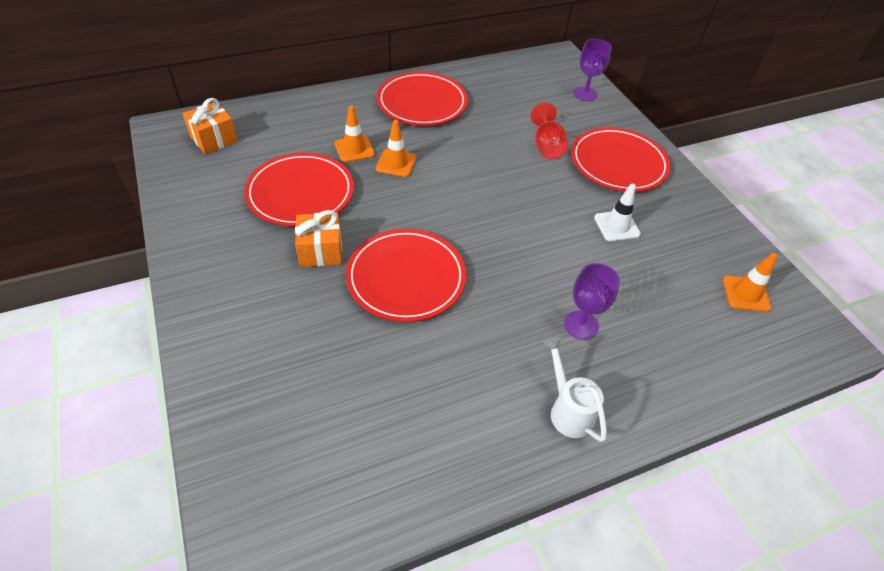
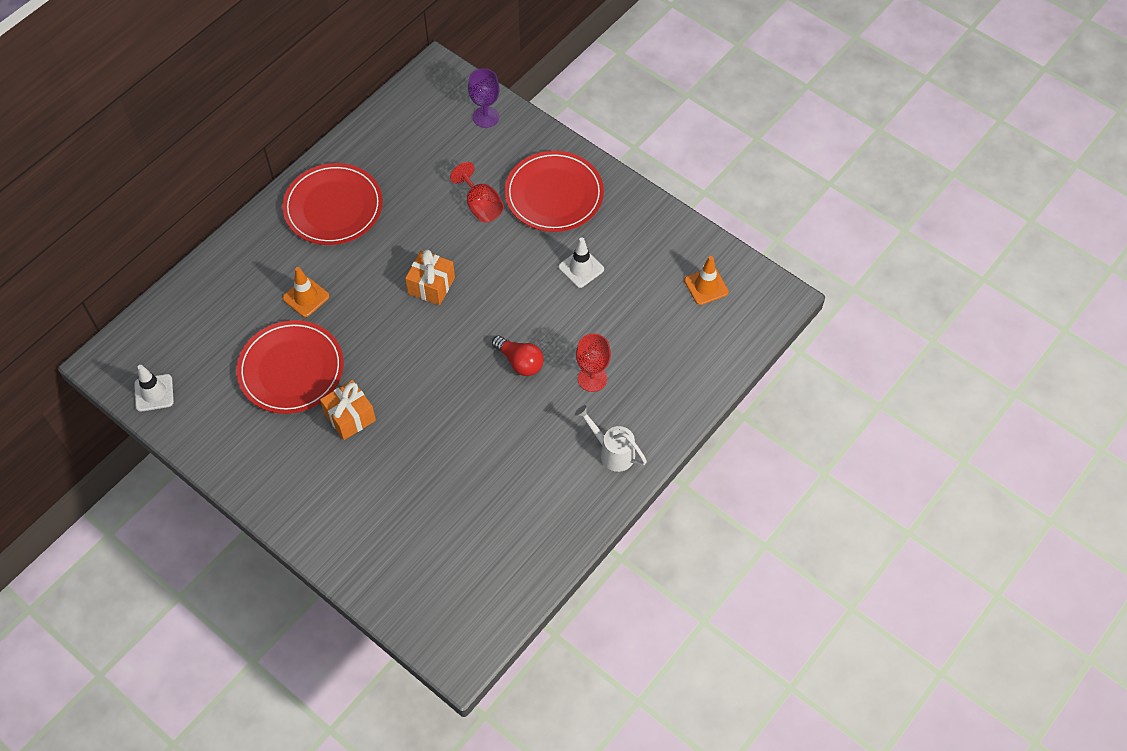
camera: 25 degrees left, 10 degrees up
(179, 162) = (154, 393): none -> white traffic cone
(214, 139) = (164, 352): orange gift -> orange gift (431, 285)
(396, 163) = (355, 294): orange traffic cone -> none
(406, 277) = (435, 406): red plate -> none
(513, 277) = (520, 362): none -> red light bulb
(581, 325) = (592, 378): purple goblet -> red goblet

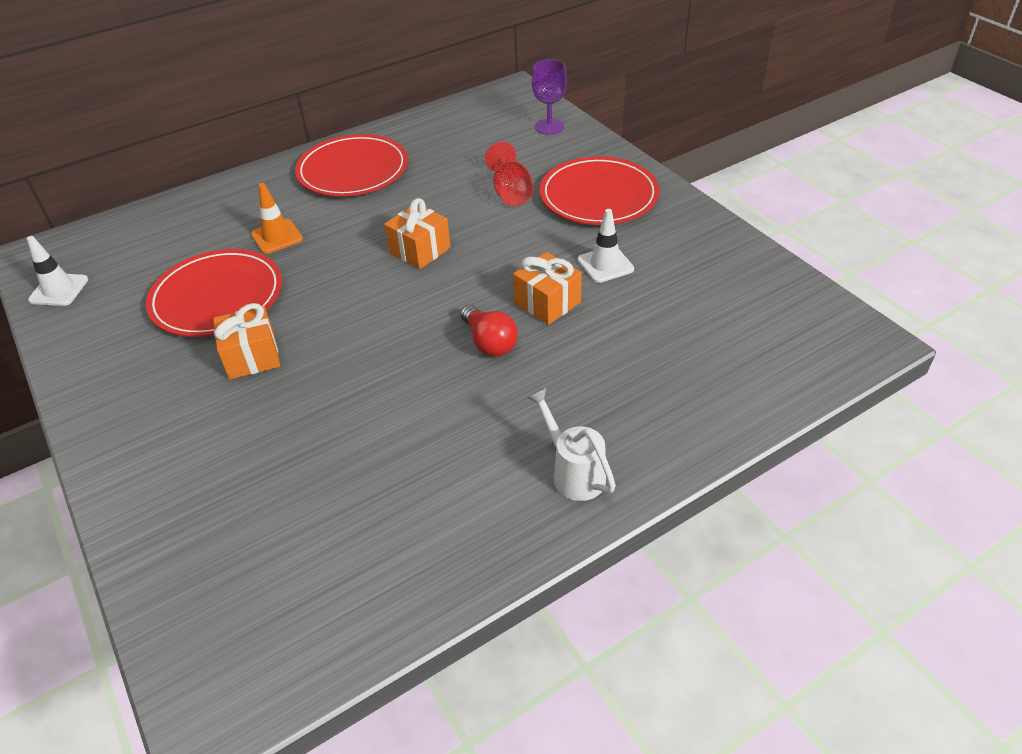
camera: 20 degrees right, 15 degrees down
(549, 315) = (547, 303): none -> orange gift
(592, 378) = (577, 379): red goblet -> none
(706, 286) = (764, 310): orange traffic cone -> none

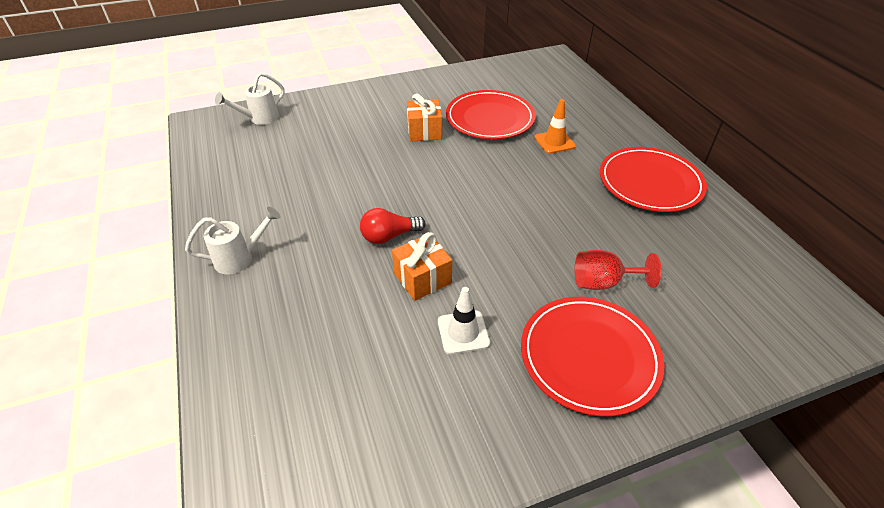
camera: 100 degrees right, 0 degrees up
(59, 290) = (516, 67): white traffic cone -> none
(205, 598) = (259, 119): none -> white watering can
(420, 250) = (519, 211): orange gift -> none
(549, 127) = (751, 342): purple goblet -> none

